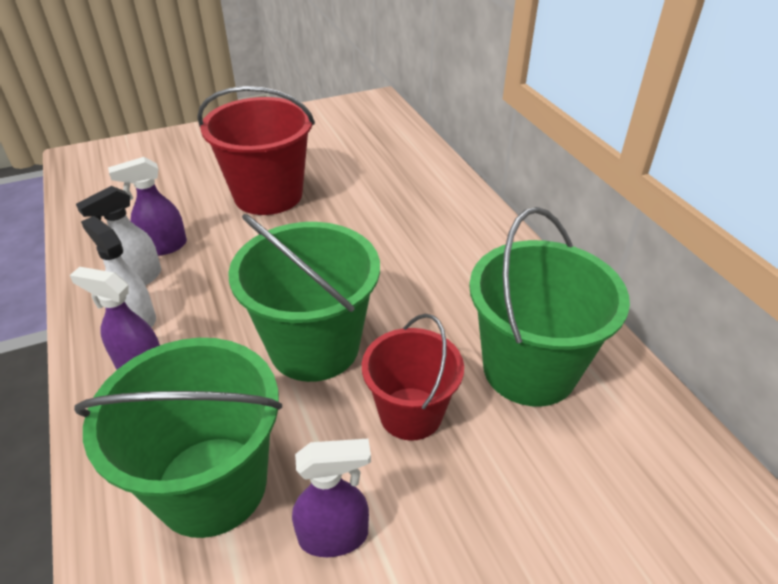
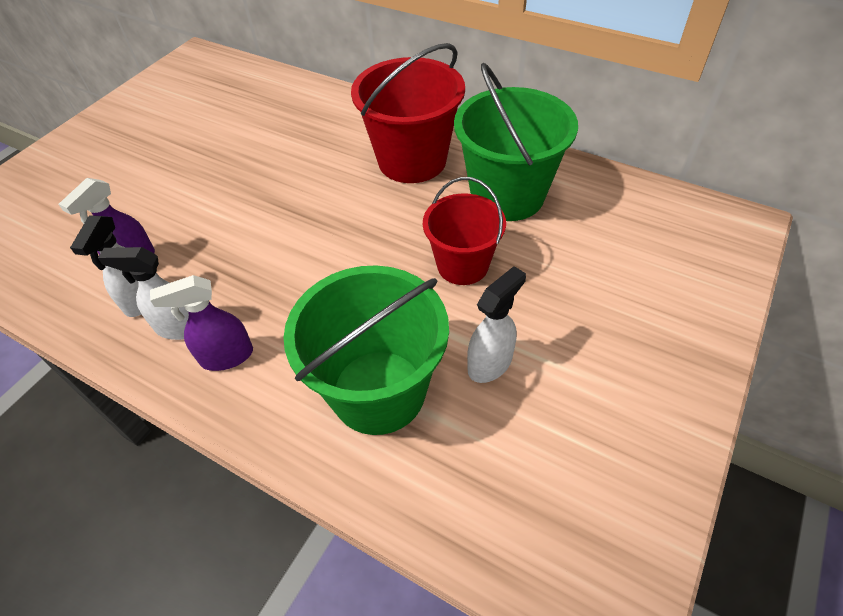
camera: 35 degrees left, 10 degrees up
(268, 195) = (184, 175): red bucket -> red bucket (412, 160)
(314, 346) = (352, 263): green bucket -> none
(334, 536) = (490, 363): purple spray bottle -> white spray bottle

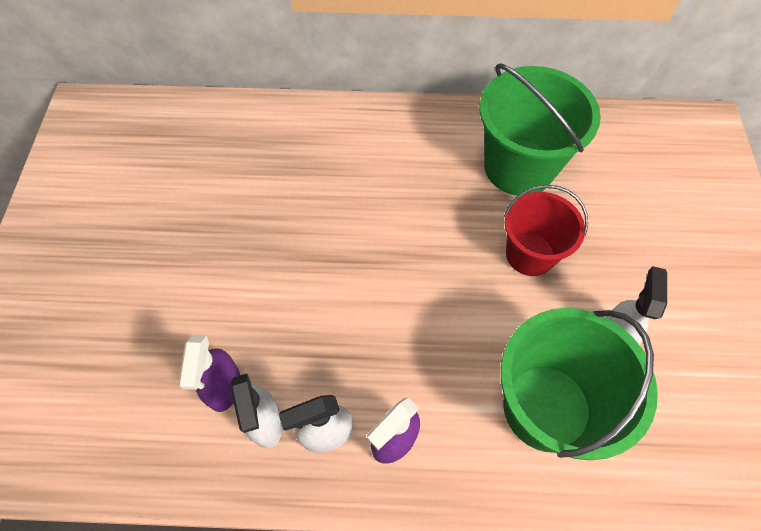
camera: 30 degrees left, 10 degrees up
(412, 160) = (411, 160): red bucket -> none

